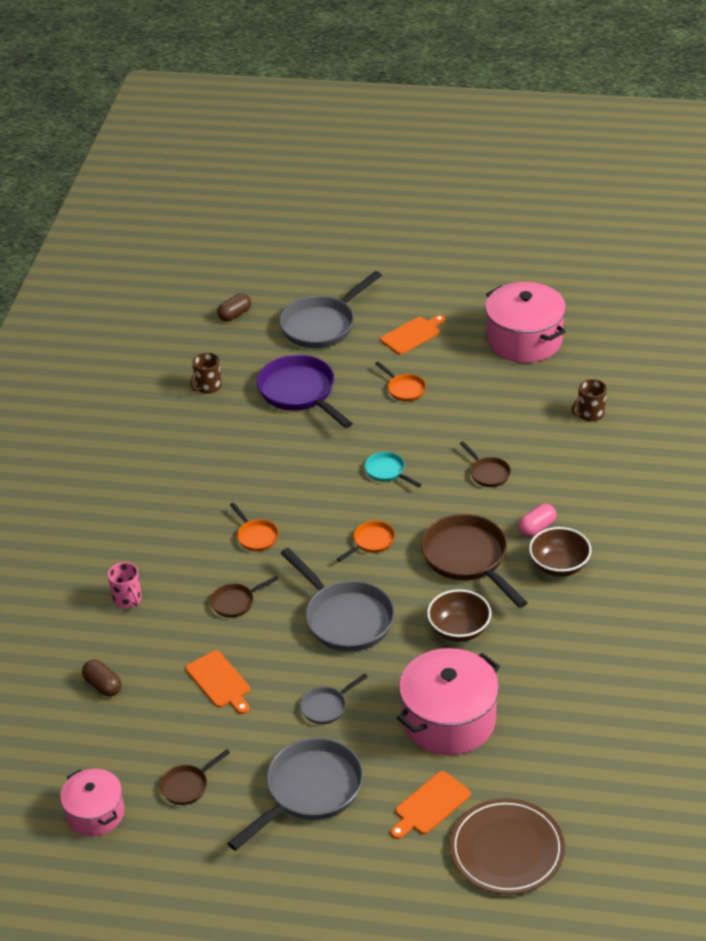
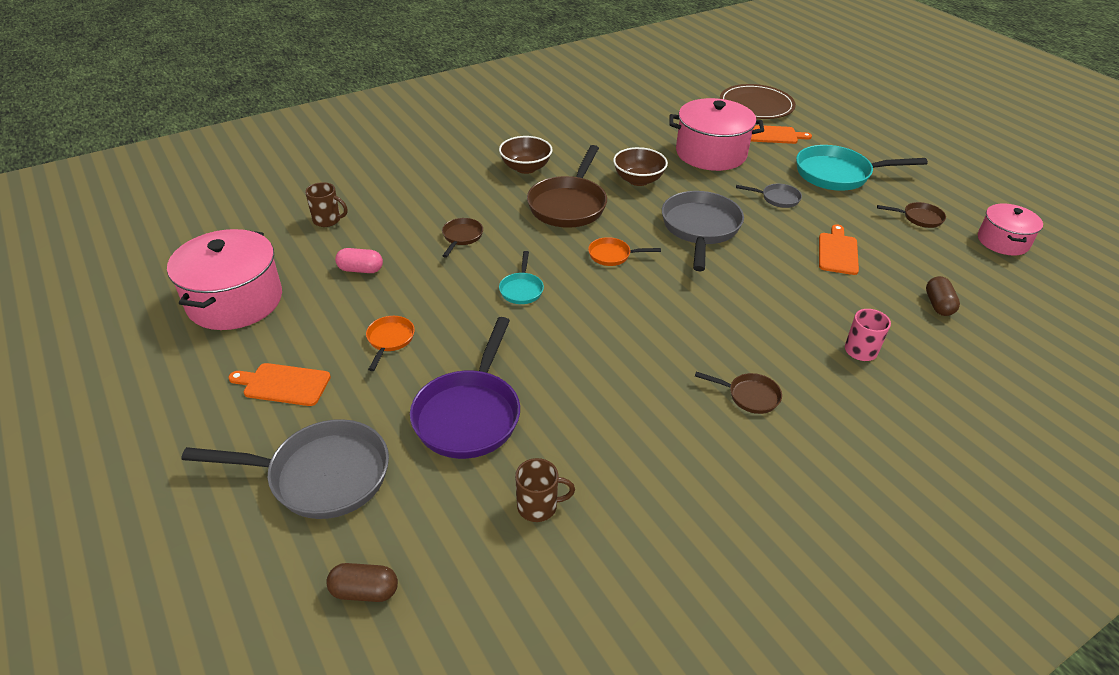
camera: 135 degrees left, 0 degrees up
(236, 602) = (768, 288): brown pan -> brown pan (749, 396)
(256, 536) = (692, 320): orange pan -> none
(309, 791) = (838, 174): grey pan -> turquoise pan
(537, 528) = (498, 191): pink capsule -> pink capsule (360, 270)

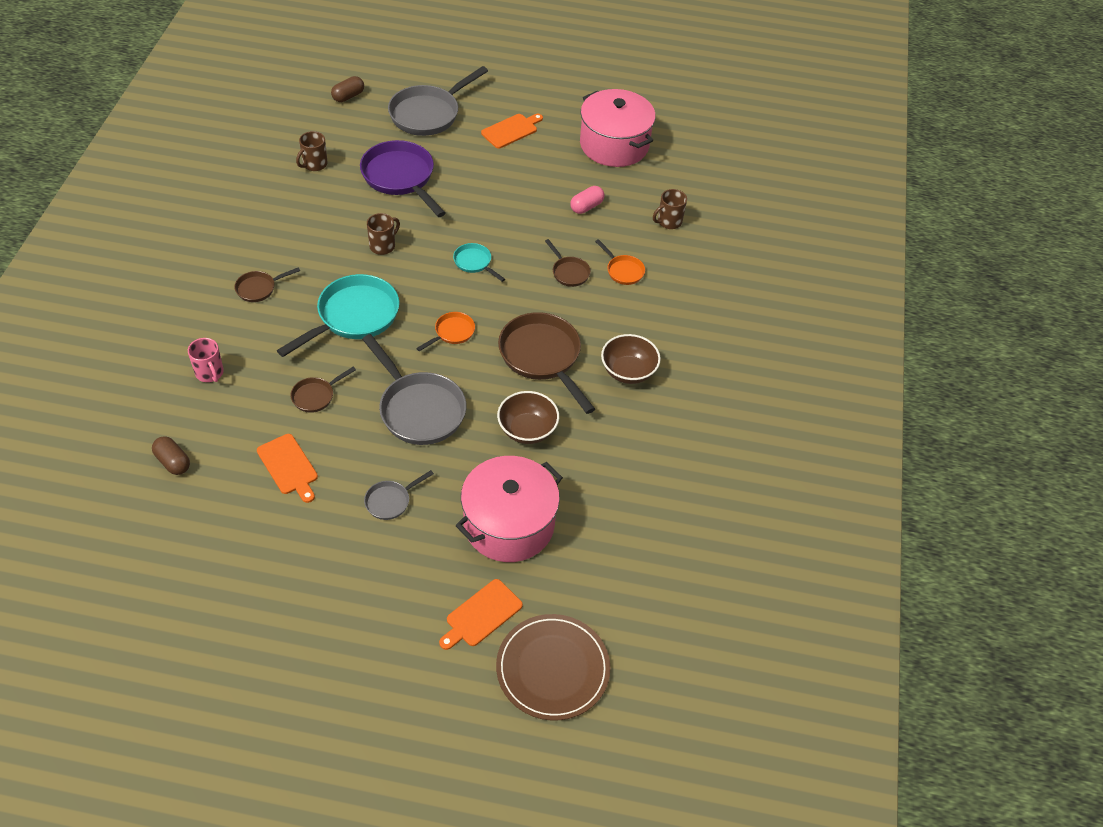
camera: 130 degrees right, 10 degrees up
(389, 340) = (498, 182): orange pan -> orange pan (623, 271)
(580, 356) = (383, 246): none -> brown mug
(838, 174) = (363, 591): turquoise pan -> turquoise pan (353, 317)
(919, 218) = (243, 576): brown pan -> brown pan (316, 396)
(1002, 241) = (146, 600): pink pot -> none

